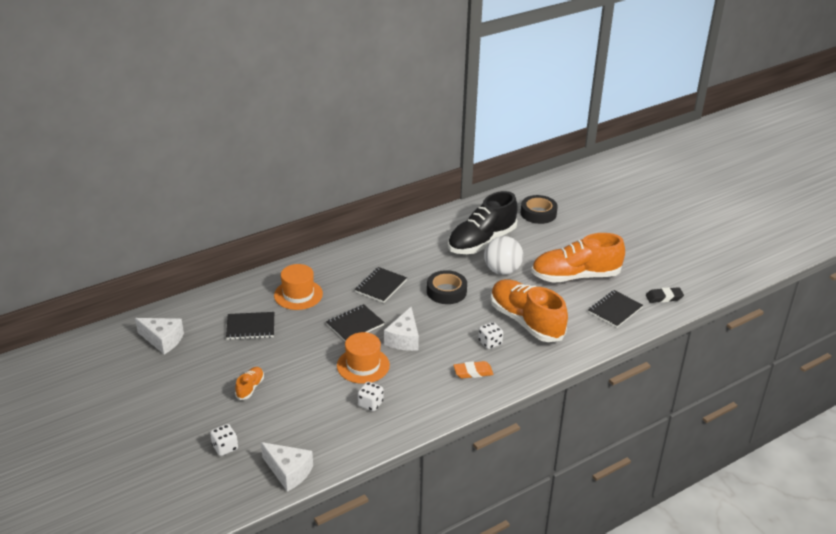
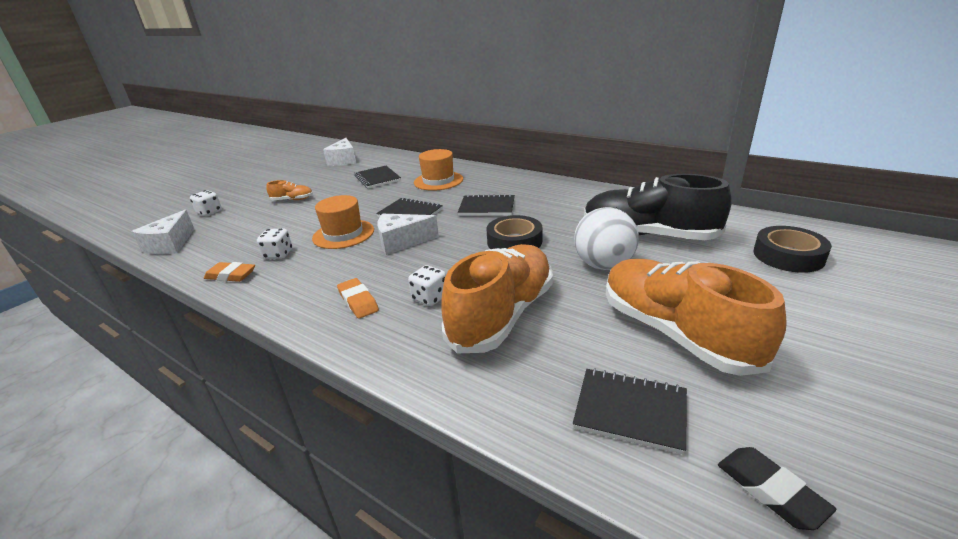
camera: 70 degrees right, 5 degrees down
(387, 431) = (231, 275): none -> orange eraser

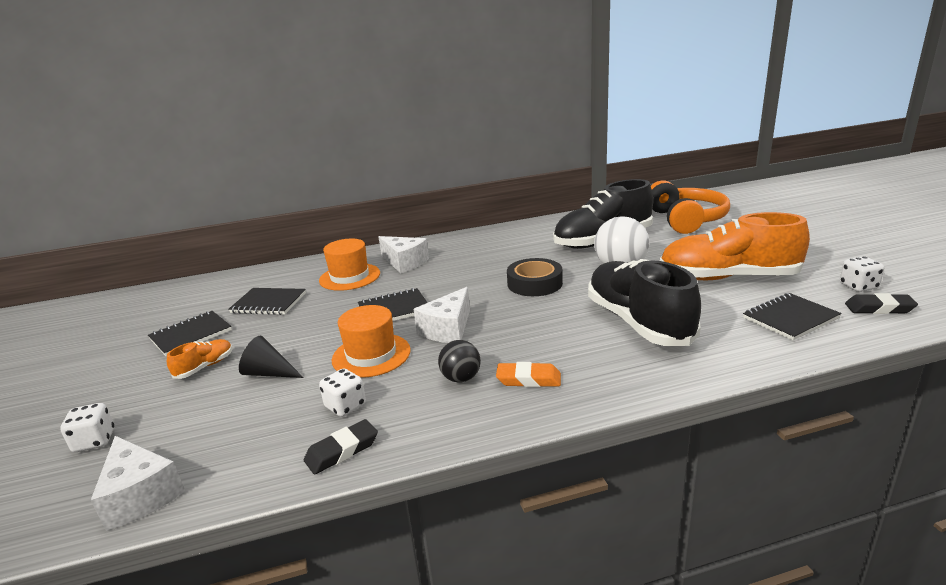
camera: 50 degrees left, 5 degrees down
(231, 275) = (342, 451): orange eraser -> black eraser
(299, 217) = (269, 373): none -> black cone
(339, 275) = (461, 378): none -> black ball
(344, 160) = (163, 308): white cheese -> white cheese (404, 262)
(430, 298) = (572, 343): white dice -> white dice (858, 286)
(487, 207) = (453, 274): black notebook -> black notebook (191, 335)
(502, 315) = (638, 322): orange shoe -> black shoe
(788, 256) = (686, 220): black tape -> orange headphones

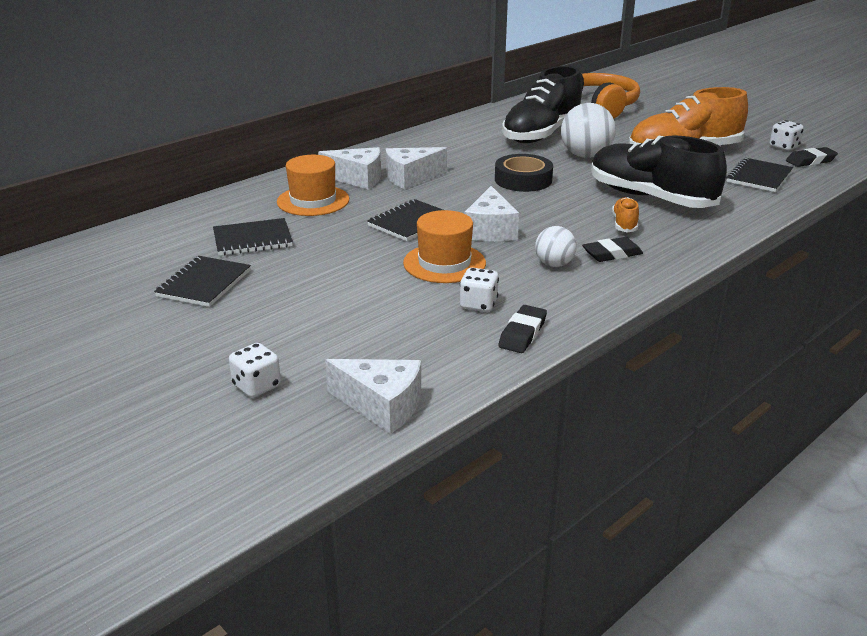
camera: 30 degrees left, 5 degrees up
(205, 367) = (275, 306): orange shoe -> orange shoe (624, 224)
(269, 373) = (359, 297): black cone -> none
(444, 267) = (410, 178): none -> white cheese
(461, 378) = (554, 264): black ball -> white ball
(528, 379) = (612, 254): orange eraser -> black eraser

